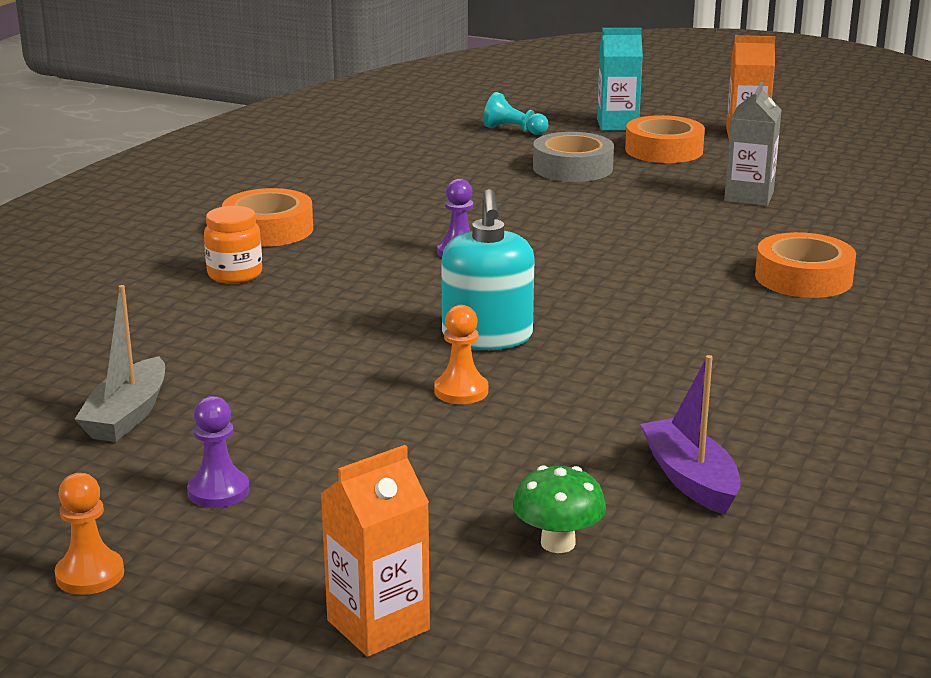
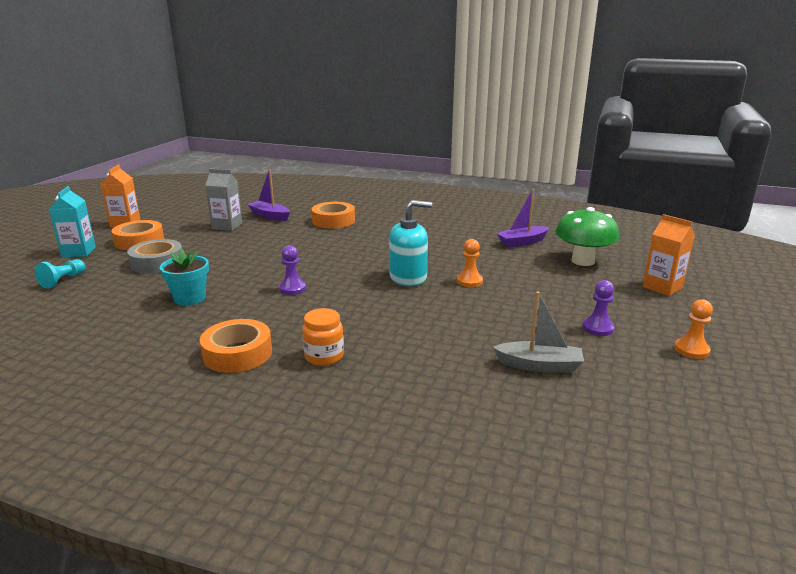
camera: 95 degrees left, 0 degrees up
(439, 195) = (190, 298): none -> turquoise flower pot
(558, 543) = (583, 261): green mushroom -> green mushroom, size x1.75
(816, 224) = (270, 216): none -> purple boat

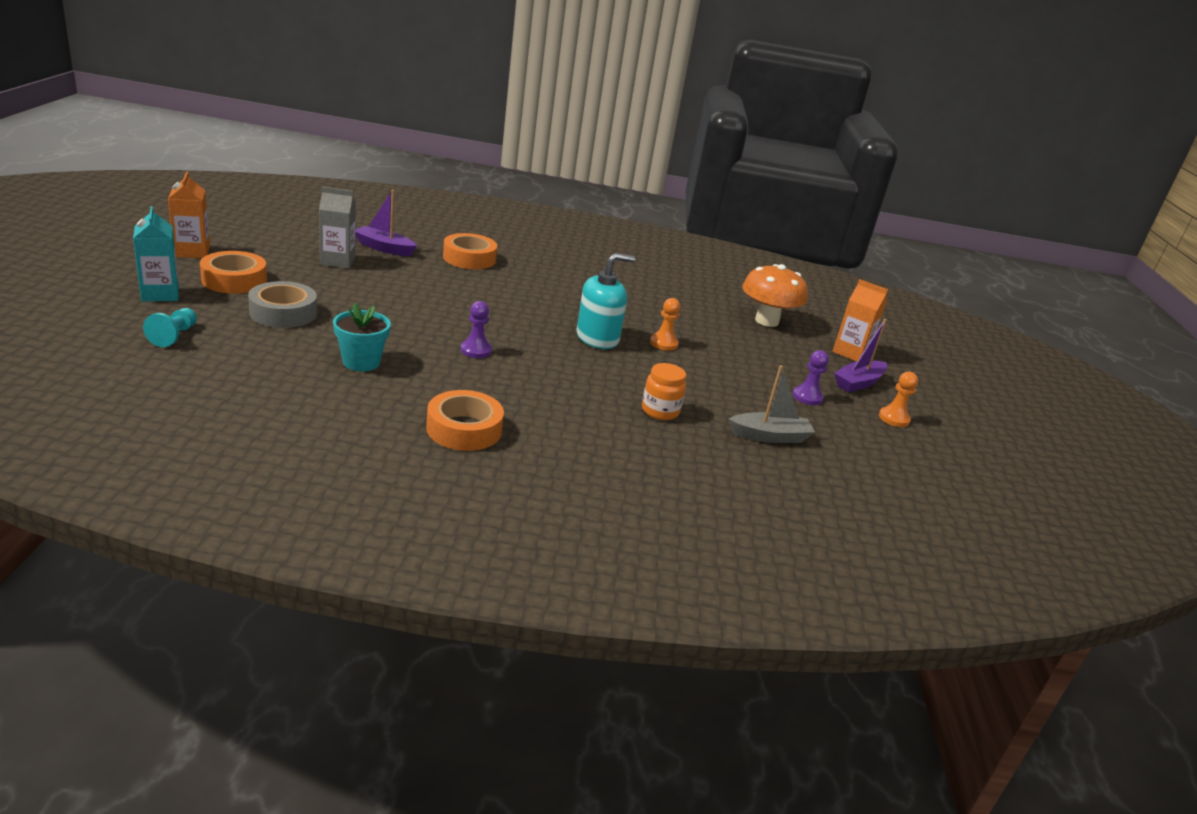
camera: 20 degrees left, 5 degrees up
(324, 357) = (559, 431): orange jar -> orange jar (660, 411)
(522, 242) = (697, 295): purple boat -> purple boat (858, 383)
(583, 261) = (766, 321): green mushroom -> orange mushroom

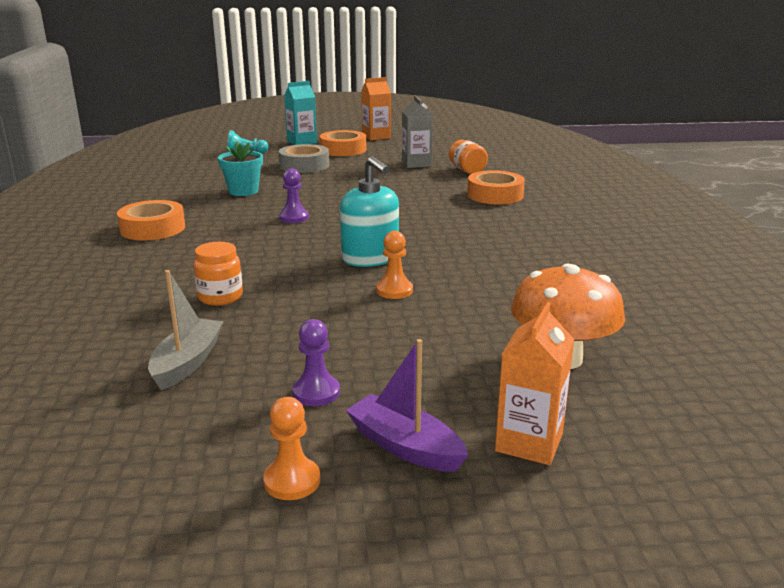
camera: 85 degrees right, 5 degrees down
(384, 248) = (467, 170): purple boat -> orange jar
(769, 436) = (187, 362): grey boat -> grey boat turned 150 degrees counterclockwise

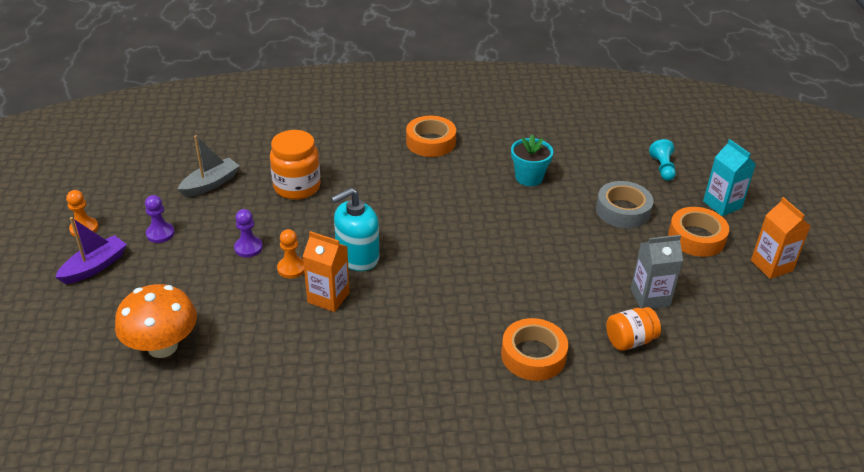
camera: 90 degrees right, 15 degrees up
(187, 362) = (210, 184): grey boat -> grey boat turned 60 degrees counterclockwise
(220, 297) = (297, 187): orange jar -> orange jar, size x1.54
(294, 218) = (456, 211): purple pawn -> purple pawn (248, 248)
(529, 442) = (77, 315): orange carton -> orange carton (328, 297)

